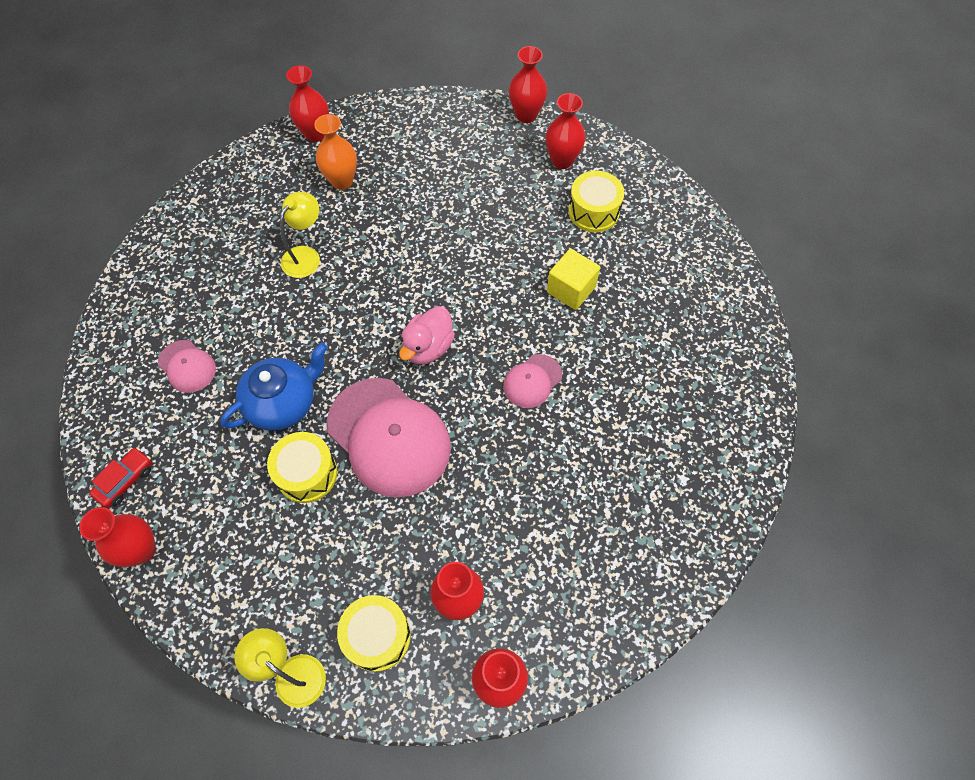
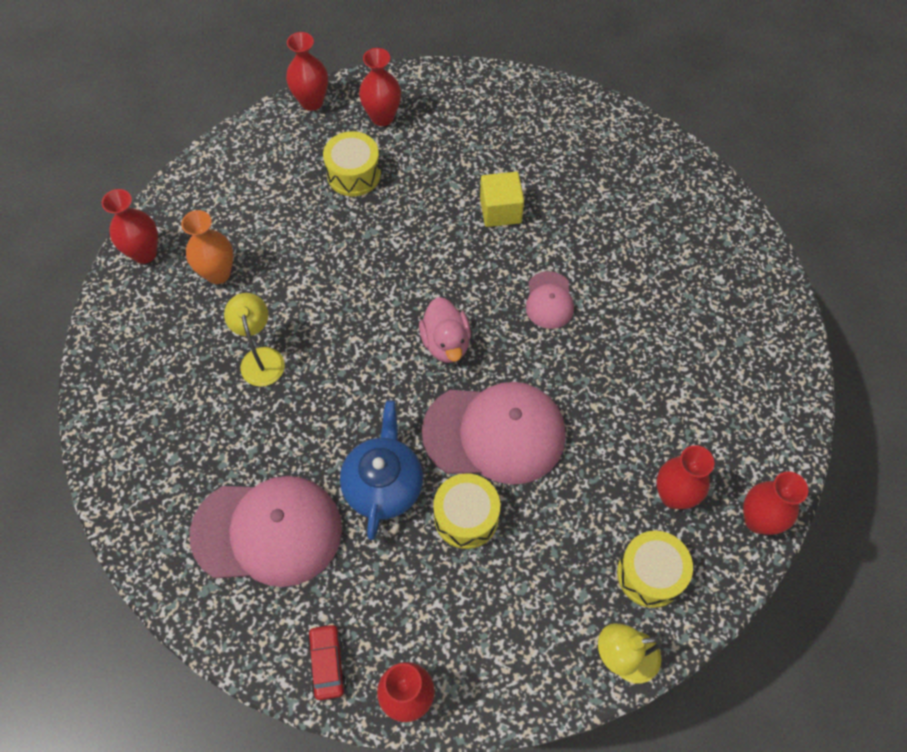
camera: 45 degrees left, 0 degrees up
(187, 366) = (267, 531): pink cap -> pink cap, size x2.05
(593, 211) = (450, 138): yellow drum -> yellow drum (354, 174)

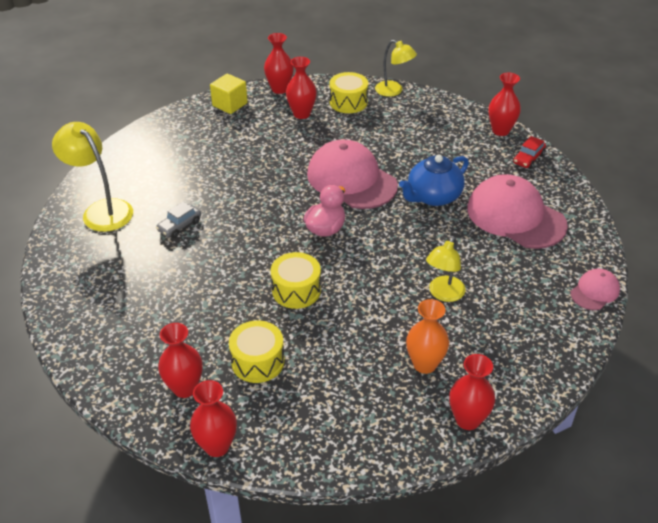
camera: 135 degrees left, 20 degrees down
(466, 517) = (405, 162): yellow drum -> yellow drum (296, 290)
(500, 210) = (201, 269): yellow cube -> yellow cube (230, 104)
(549, 300) = (244, 209): pink cap -> pink cap (595, 291)
(578, 234) = (179, 226): none -> grey car
(667, 193) = (101, 210): none -> yellow lamp

